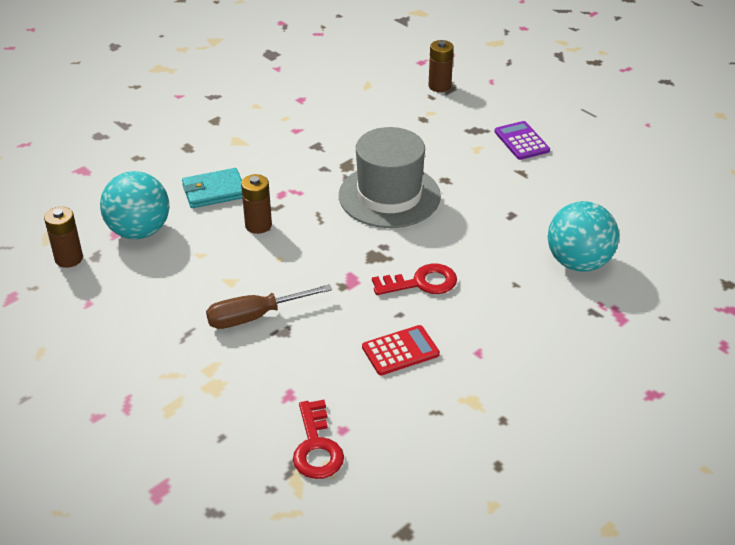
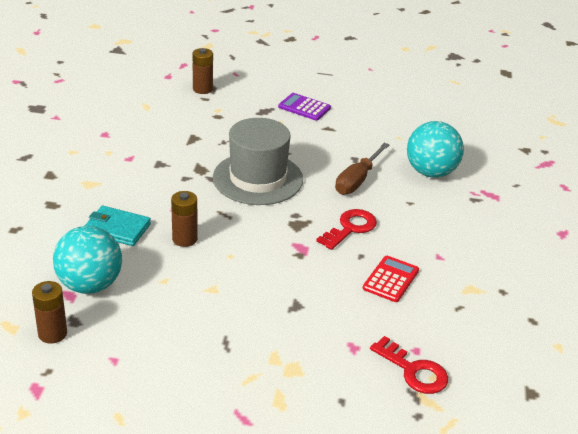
camera: 40 degrees left, 5 degrees down
(214, 191) = (117, 229): turquoise wallet -> turquoise wallet turned 75 degrees clockwise
(254, 317) = (262, 306): brown screwdriver -> brown screwdriver (357, 181)

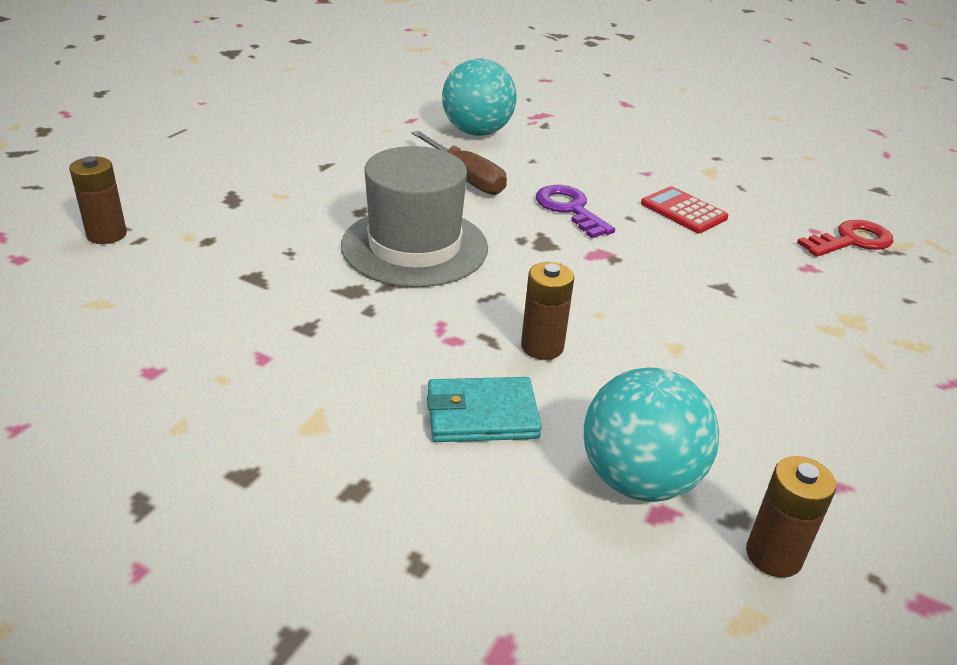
camera: 70 degrees left, 0 degrees up
(117, 229) = (482, 415): turquoise wallet -> turquoise wallet turned 45 degrees clockwise
(304, 107) = (255, 168): purple calculator -> none
(350, 228) = (570, 209): red key -> purple key

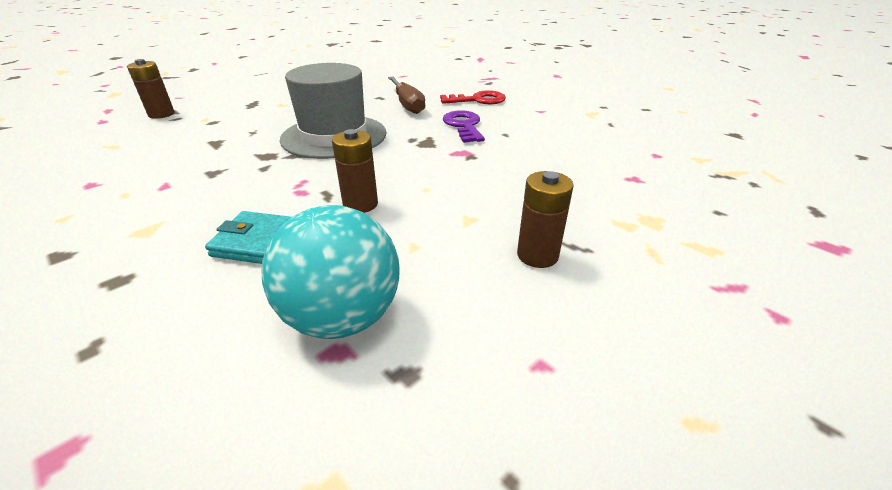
camera: 20 degrees right, 0 degrees up
(477, 132) = (439, 83): turquoise ball -> none
(683, 211) = (551, 134): red calculator -> none
(773, 555) = (411, 422): brown battery -> brown battery (537, 255)
(851, 241) = (686, 164): red key -> red key (478, 100)

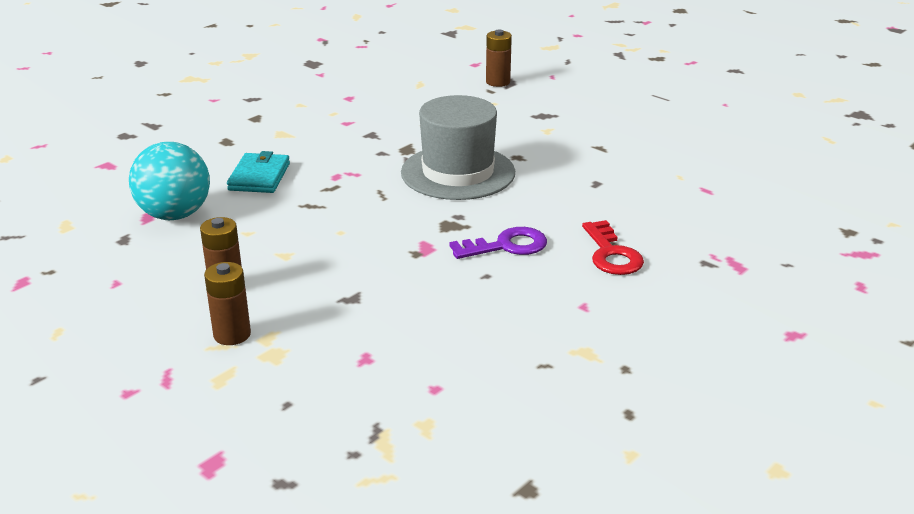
camera: 85 degrees right, 5 degrees down
(360, 204) = (313, 204): brown battery -> brown battery (232, 334)
(407, 105) = (572, 204): brown screwdriver -> none

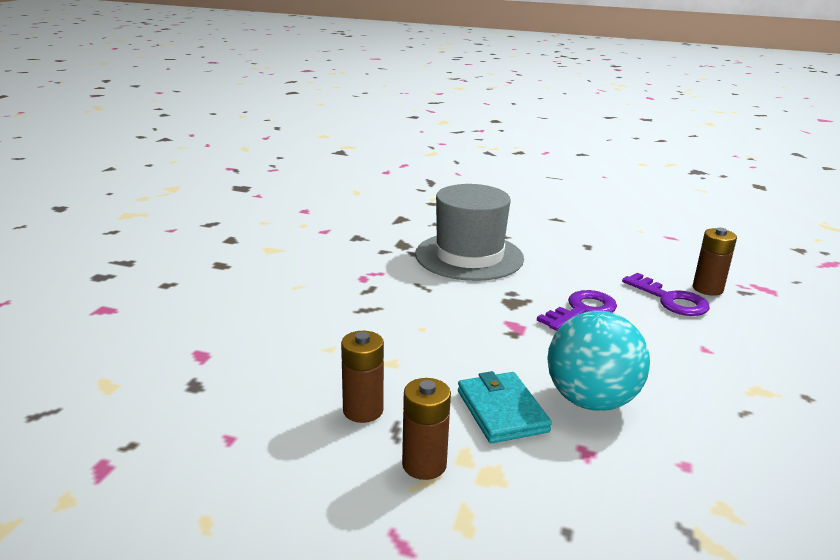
camera: 25 degrees left, 5 degrees down
(175, 215) = (232, 346): turquoise ball -> turquoise ball (591, 400)
(259, 177) = (288, 292): turquoise wallet -> turquoise wallet (501, 411)
(498, 82) = (420, 182): brown battery -> brown battery (707, 289)
(611, 254) = (670, 300): red key -> purple key

